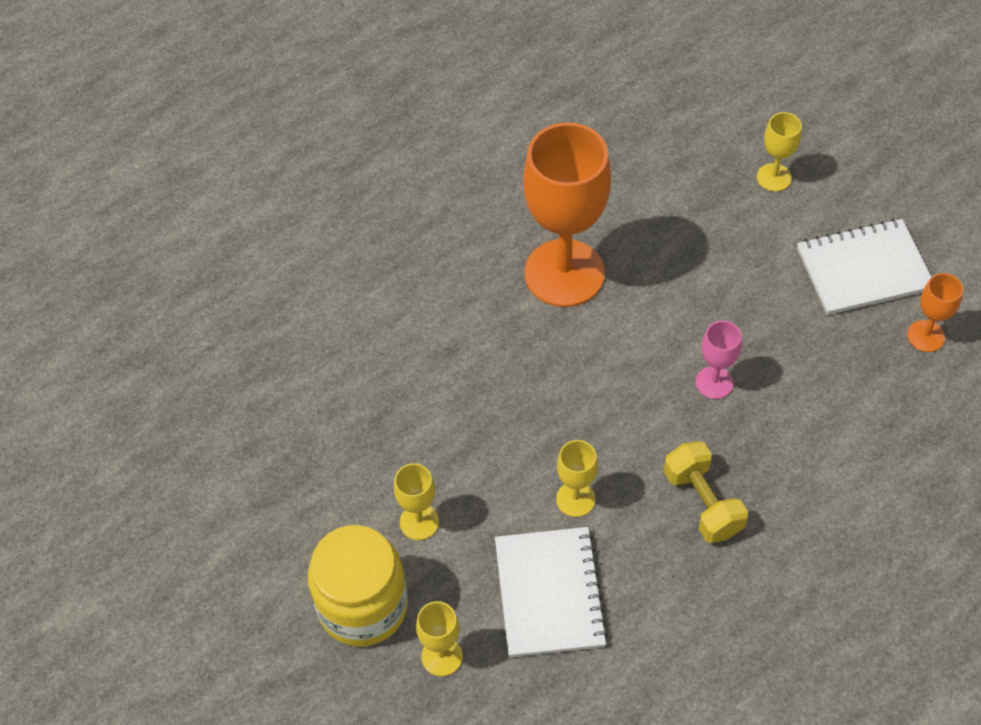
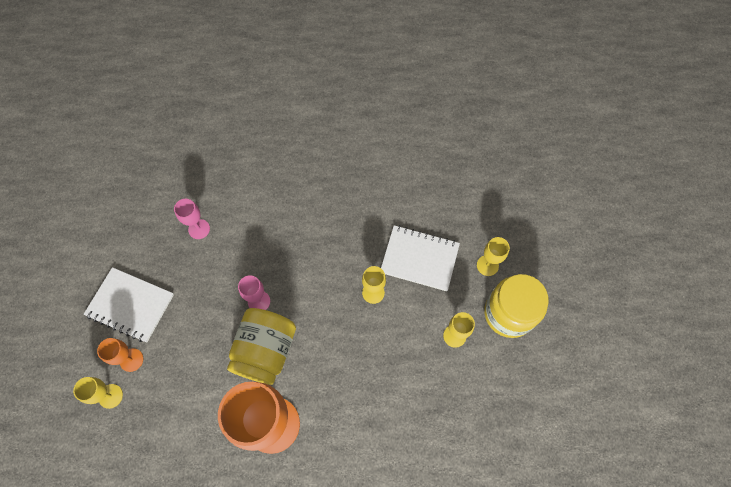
camera: 145 degrees left, 10 degrees up
(550, 593) = (419, 258): white notebook -> white notebook turned 75 degrees clockwise
(648, 336) = (265, 351): none -> yellow jar
(702, 503) = (319, 249): yellow dumbbell -> none
(889, 411) = (199, 229): none -> pink goblet
(925, 336) = (144, 250): orange goblet -> orange goblet (131, 360)

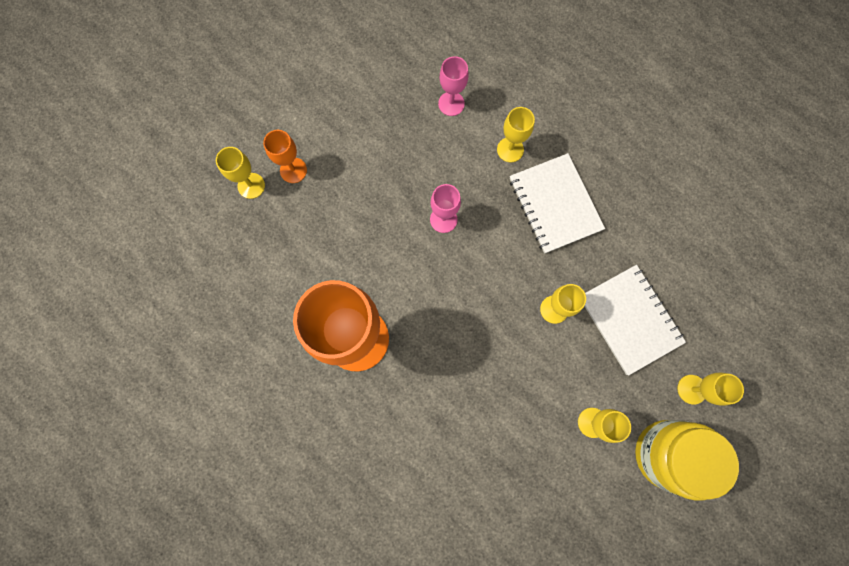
camera: 45 degrees right, 10 degrees up
(130, 305) = (333, 121): white notebook -> white notebook (554, 204)
(261, 225) = (510, 149): none -> yellow goblet
(265, 351) = (409, 269): yellow jar -> none

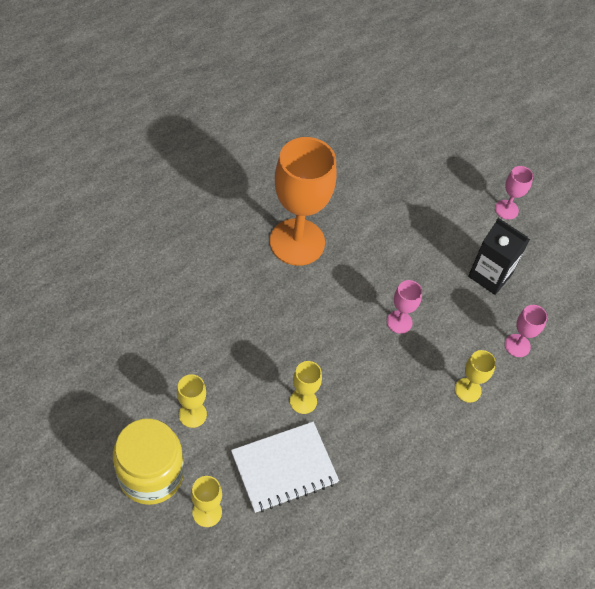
camera: 90 degrees right, 20 degrees down
(251, 185) = (439, 183): yellow goblet -> none
(280, 114) = (506, 209): none -> pink goblet
(293, 170) = (452, 213): orange goblet -> none
(370, 130) = (490, 275): none -> black carton
(554, 204) = (408, 420): white notebook -> none

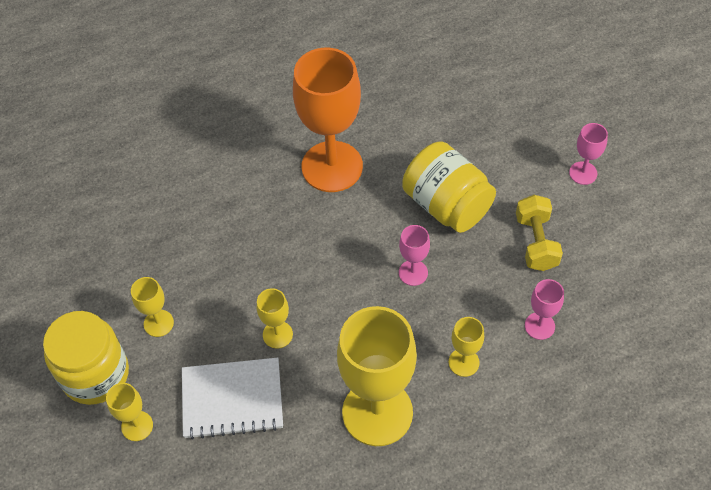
camera: 25 degrees right, 0 degrees up
(406, 257) = (447, 205): none -> yellow jar
(412, 449) = (377, 412): none -> yellow goblet
(490, 275) = (536, 242): black carton -> yellow dumbbell

